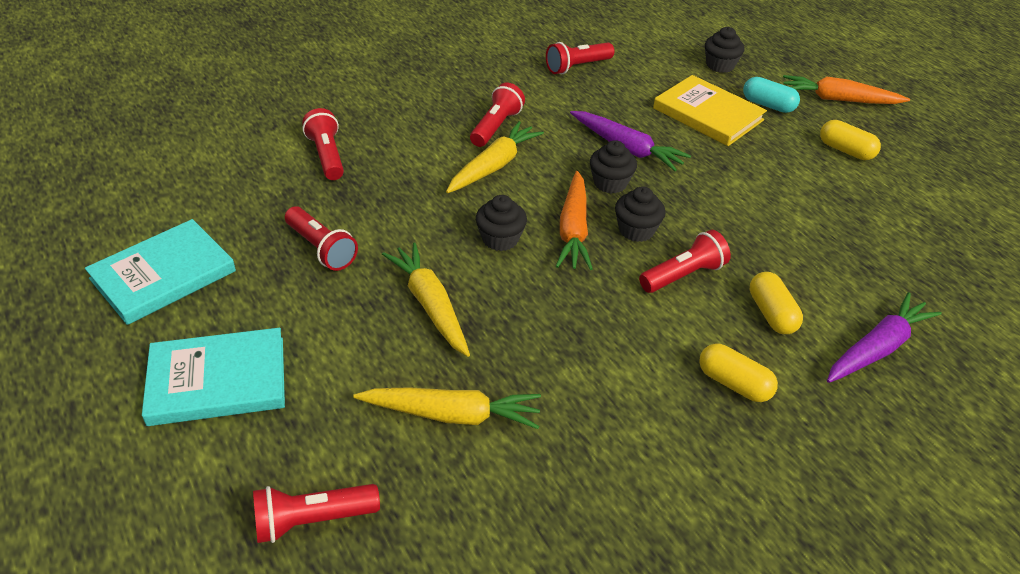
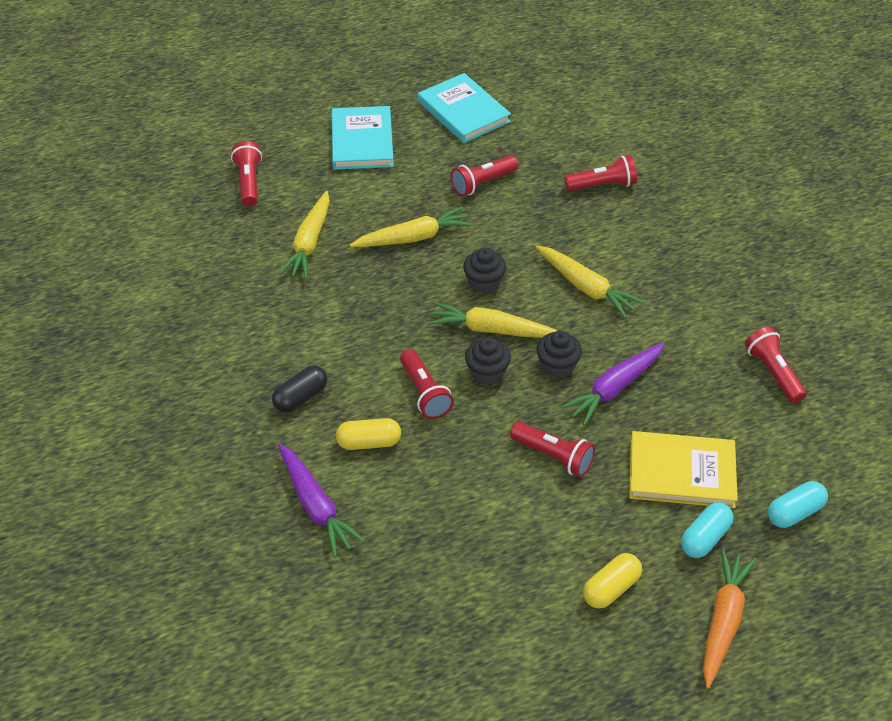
camera: 100 degrees right, 5 degrees up
(496, 127) = (650, 295): red flashlight -> red flashlight (553, 456)
(573, 230) = (491, 329): orange carrot -> yellow carrot
(708, 114) = (681, 473): yellow book -> yellow book turned 45 degrees clockwise
(720, 65) = (794, 512): black cupcake -> turquoise capsule
(734, 383) = (301, 397): yellow capsule -> black capsule

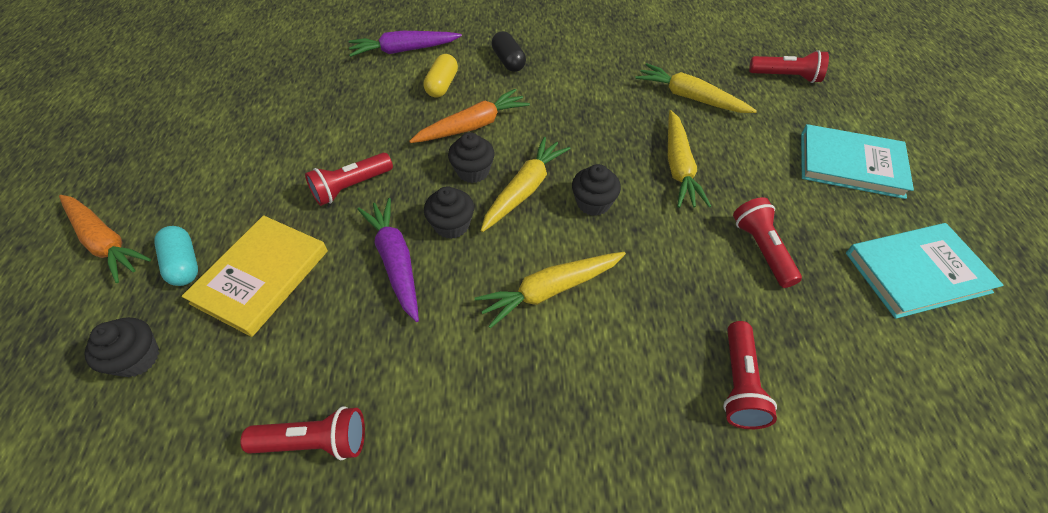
camera: 110 degrees right, 5 degrees up
(424, 393) = (473, 126): red flashlight -> orange carrot
(611, 588) = (203, 180): yellow capsule -> none
(794, 512) = (137, 358): turquoise capsule -> black cupcake

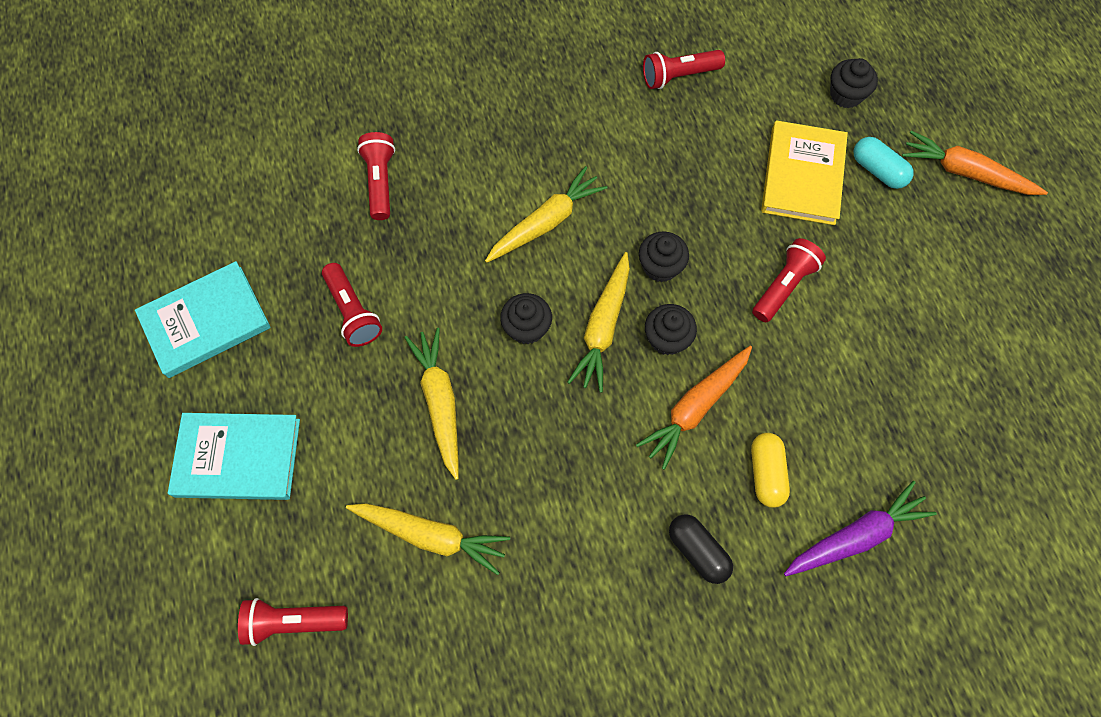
camera: 165 degrees right, 15 degrees up
(396, 261) = (694, 217): purple carrot -> none

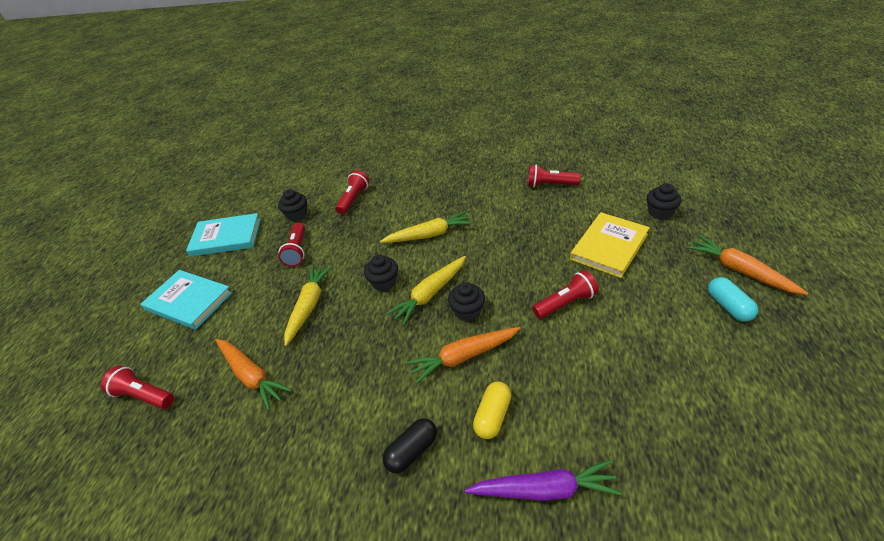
camera: 30 degrees right, 25 degrees down
(431, 535) = (251, 376): yellow carrot -> orange carrot
(660, 266) = (486, 272): black cupcake -> black cupcake (297, 215)
(697, 551) = (412, 451): black capsule -> black capsule turned 60 degrees clockwise
(878, 170) = (667, 255): turquoise capsule -> turquoise capsule (728, 306)

